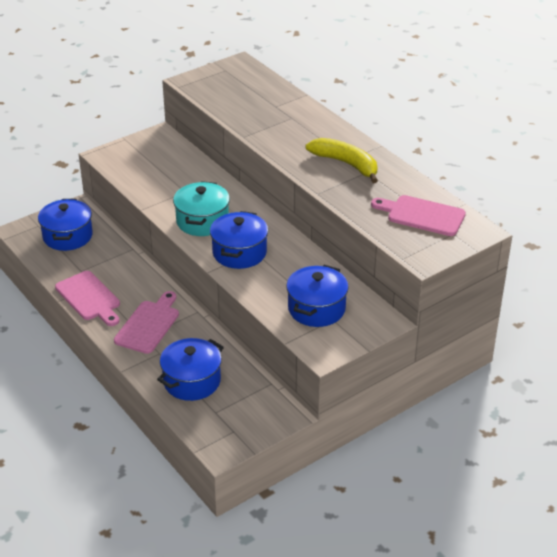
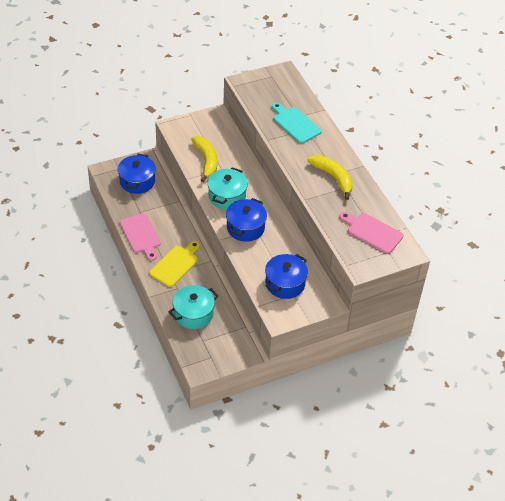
camera: 10 degrees right, 10 degrees up
(148, 325) = (175, 264): pink cutting board -> yellow cutting board
(161, 186) = (206, 161): none -> yellow banana
(192, 381) = (193, 314): blue pot -> turquoise pot
(274, 114) = (295, 124): none -> turquoise cutting board

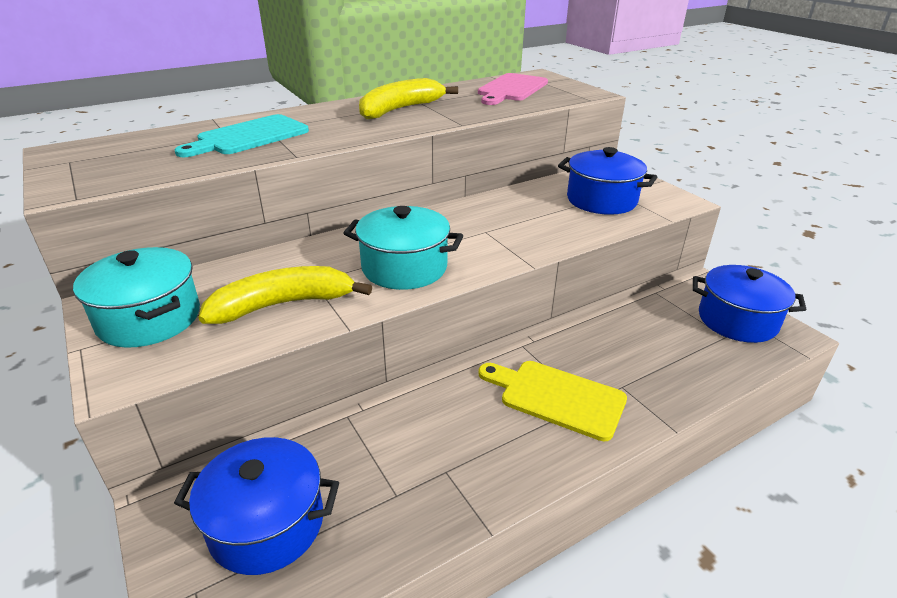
camera: 95 degrees left, 15 degrees down
(141, 235) = (484, 479): pink cutting board -> none
(193, 314) = (673, 355): turquoise pot -> turquoise pot (149, 318)
(245, 228) = (488, 241): blue pot -> blue pot (737, 320)

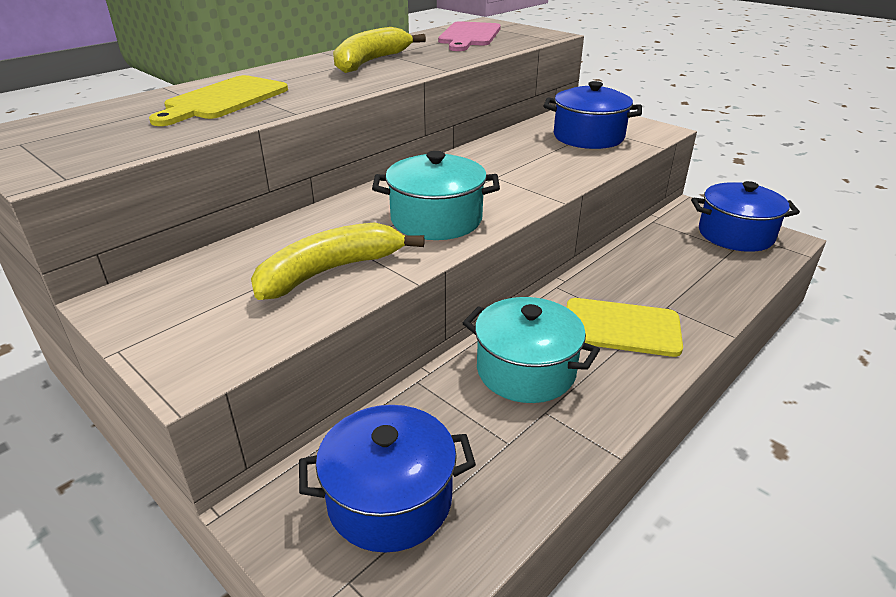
camera: 15 degrees left, 0 degrees up
(149, 318) = (183, 308): turquoise pot -> turquoise pot (526, 370)
(249, 137) = (224, 100): turquoise cutting board -> yellow cutting board

